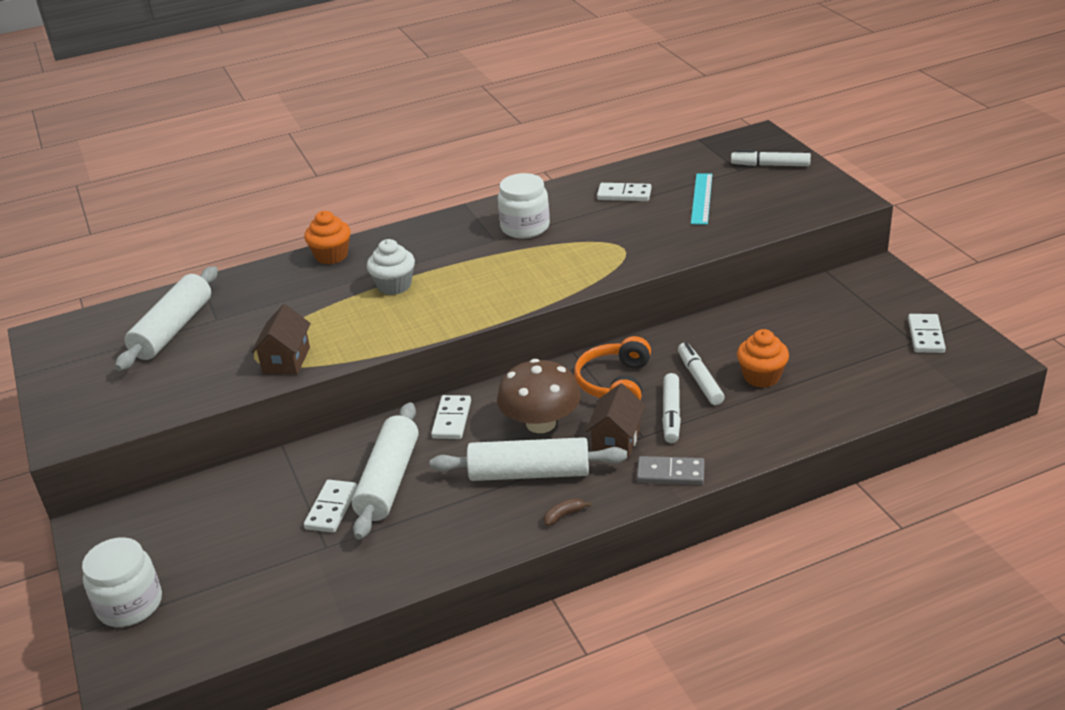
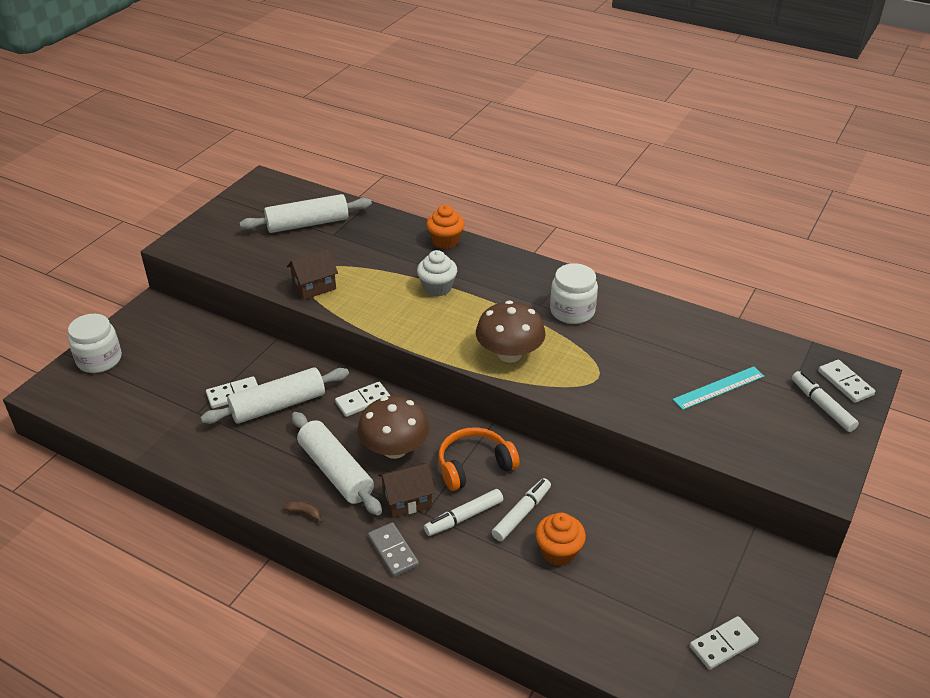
camera: 50 degrees right, 5 degrees up
(539, 280) = (509, 354): none -> brown mushroom
(624, 194) = (675, 340): white domino -> white domino (845, 383)

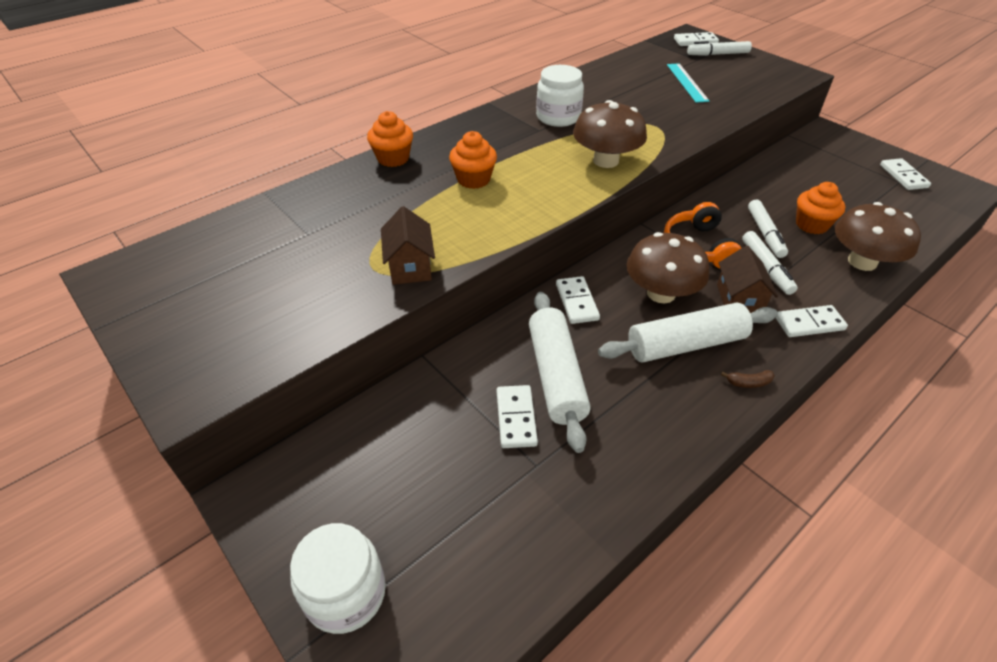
camera: 70 degrees left, 5 degrees up
(304, 513) = (748, 383): brown banana -> brown banana turned 135 degrees counterclockwise
(307, 224) = (264, 250): white rolling pin -> none
(393, 551) = (809, 323): grey domino -> white domino
(437, 288) = (473, 179): white cupcake -> orange cupcake
(510, 594) = (862, 262): none -> brown mushroom
(521, 514) = (765, 233): white marker -> white marker turned 150 degrees counterclockwise

